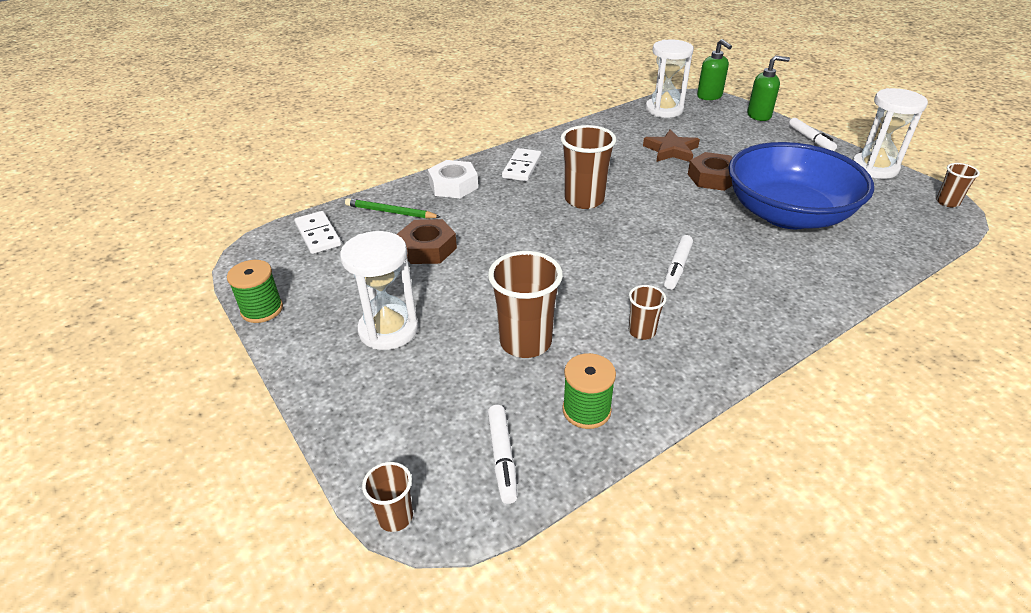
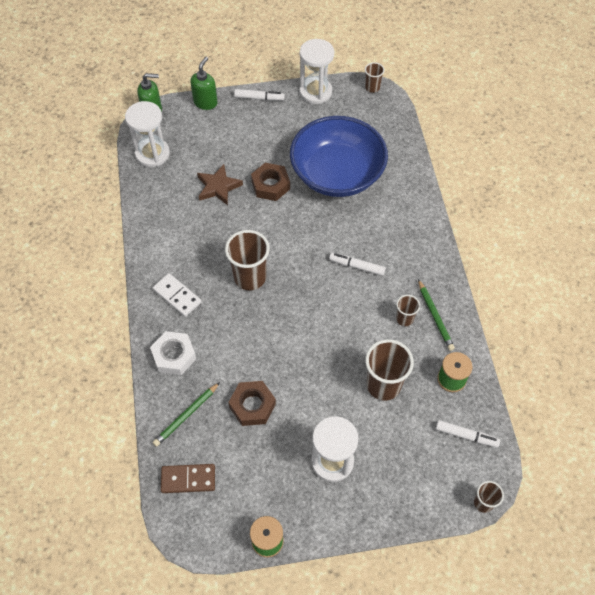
camera: 65 degrees left, 20 degrees up
(318, 235) = (188, 479): white domino -> brown domino
(673, 361) = (435, 317): none -> green pencil
(677, 267) = (357, 266): white marker -> white marker turned 150 degrees clockwise

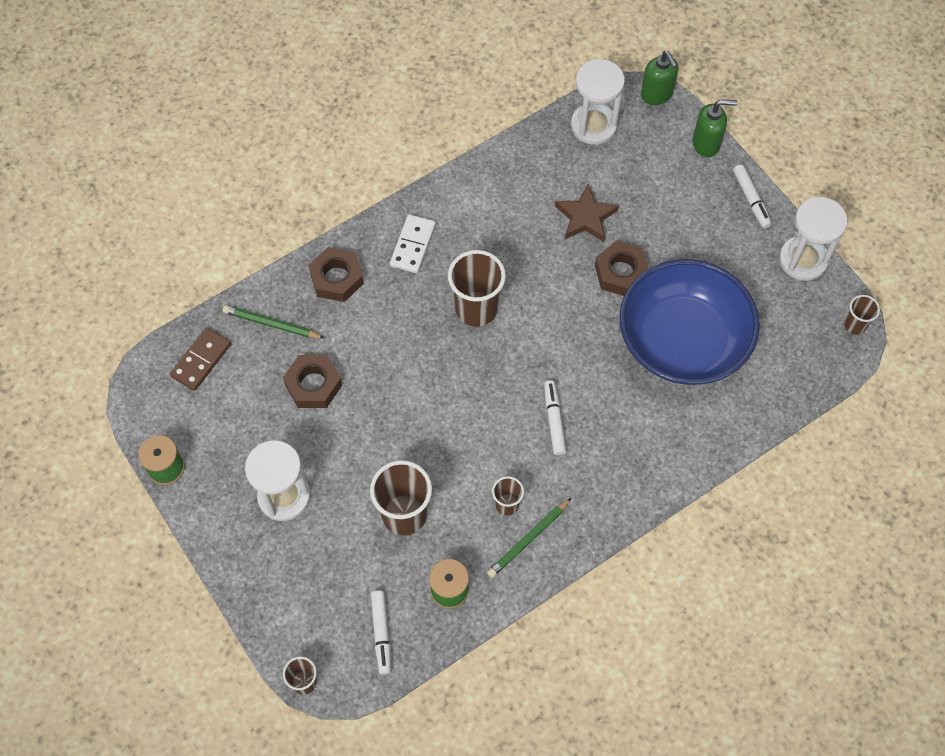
camera: 65 degrees right, 5 degrees up
(174, 356) = (337, 278): white nut -> brown nut
(188, 479) = (201, 360): brown domino -> brown domino turned 60 degrees clockwise

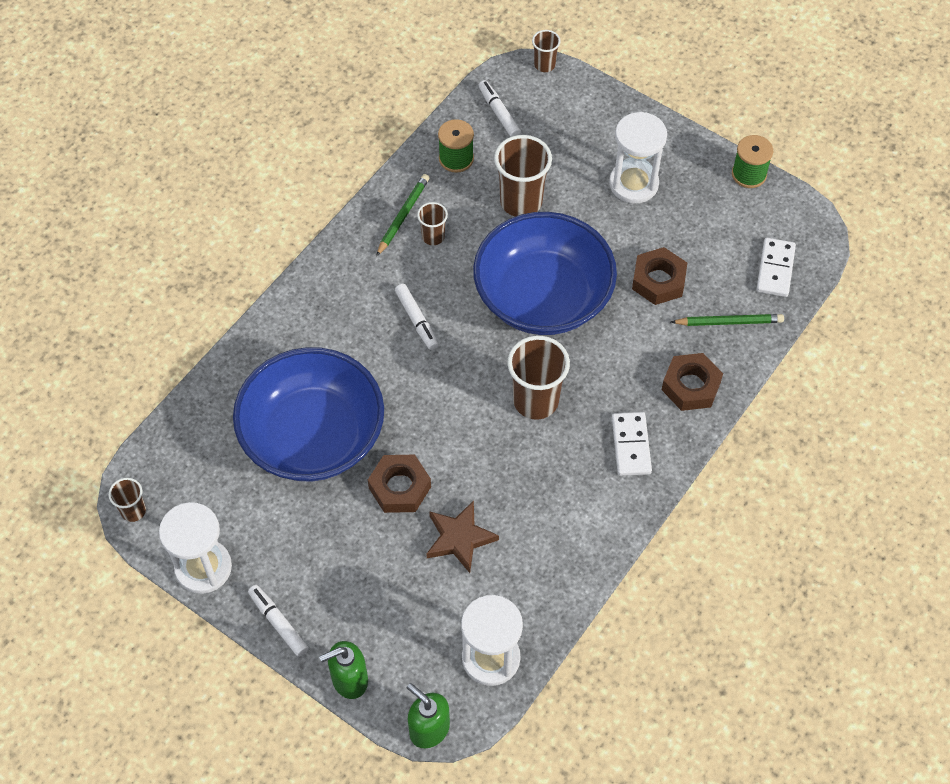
camera: 160 degrees right, 5 degrees down
(201, 360) = (775, 269): brown domino -> white domino
(427, 405) = (543, 296): none -> blue bowl

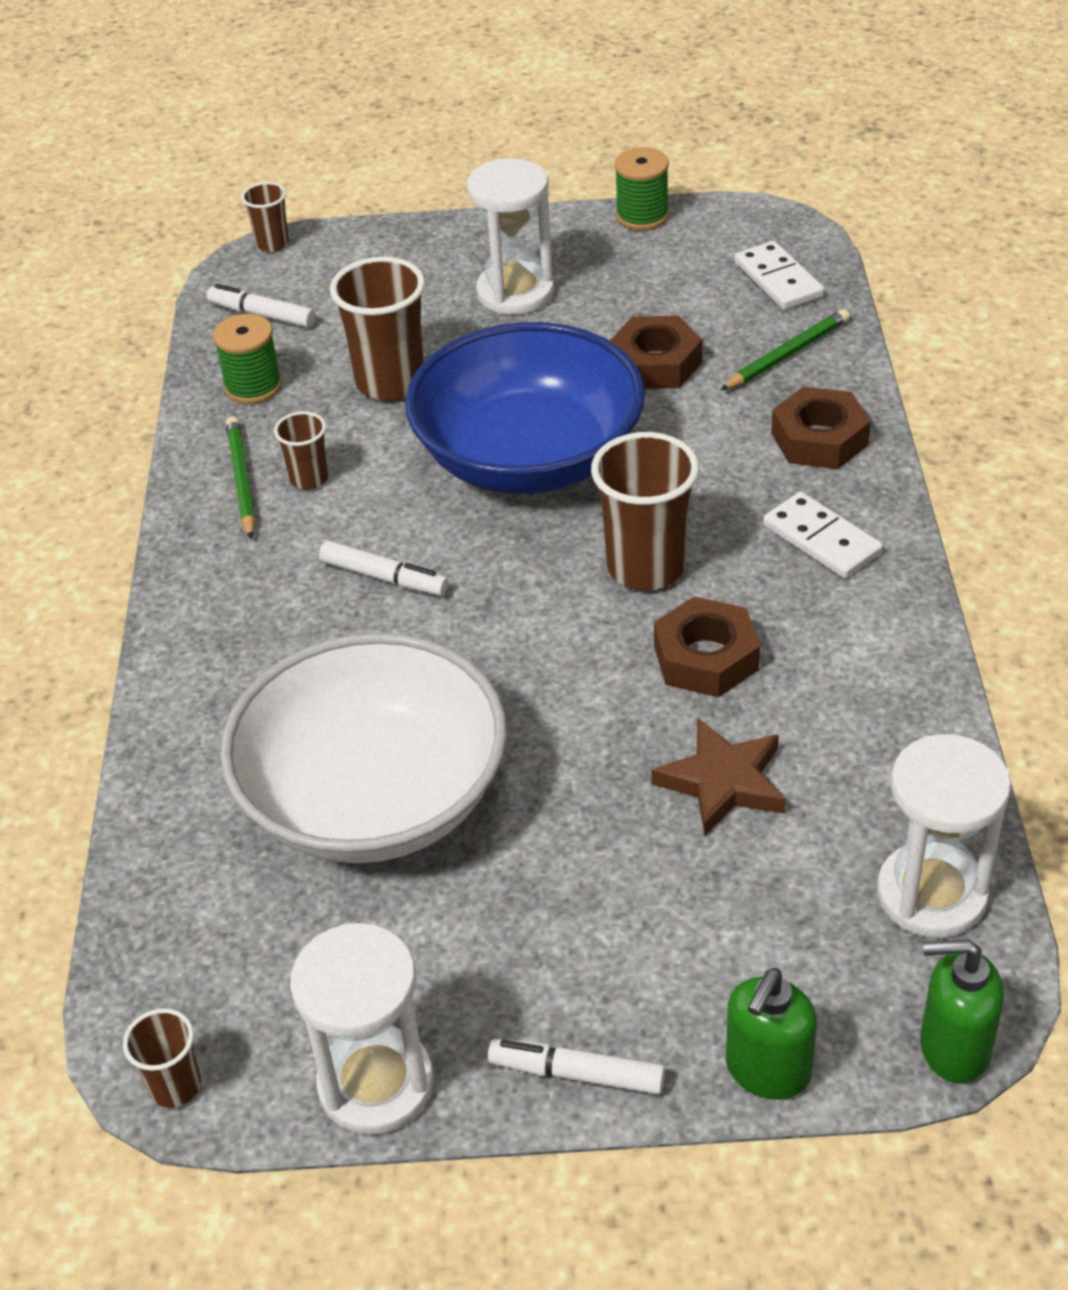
camera: 35 degrees left, 15 degrees down
(313, 436) = (374, 798): blue bowl -> white bowl
(400, 487) = (571, 778): brown nut -> brown nut (706, 658)

